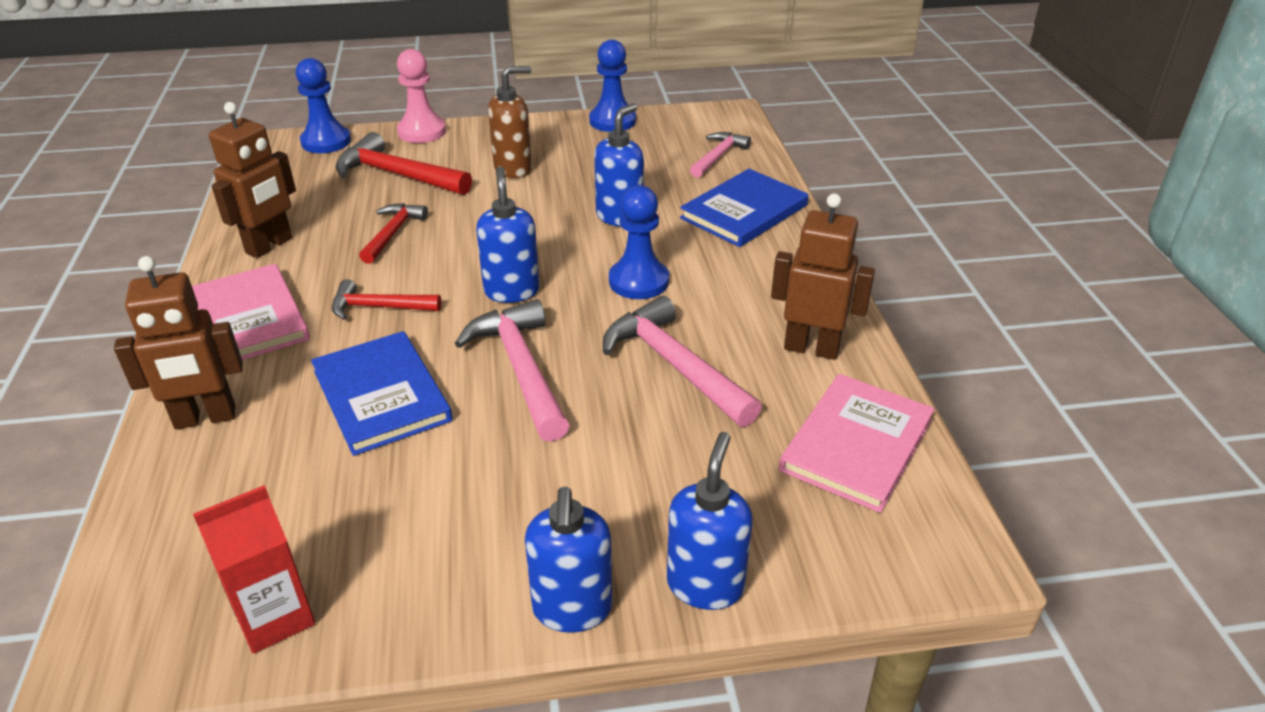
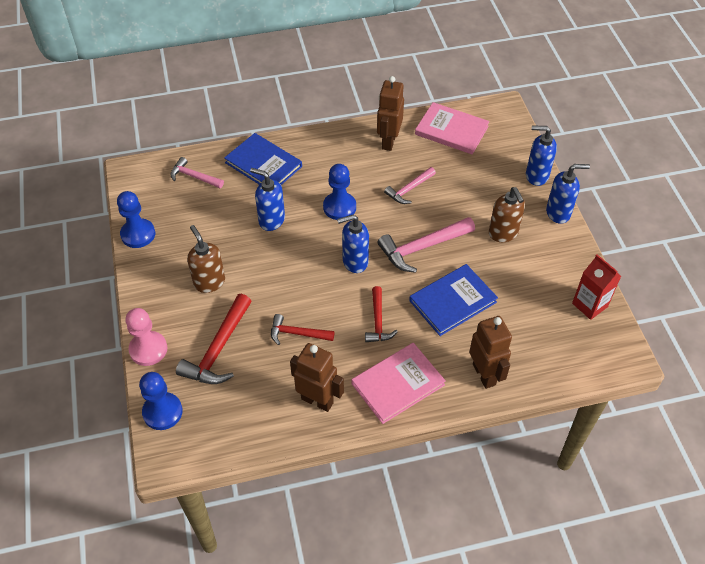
camera: 95 degrees left, 15 degrees up
(529, 492) = (503, 233): none -> brown soap dispenser
(674, 365) = (409, 189): pink hammer -> pink hammer, size x0.61

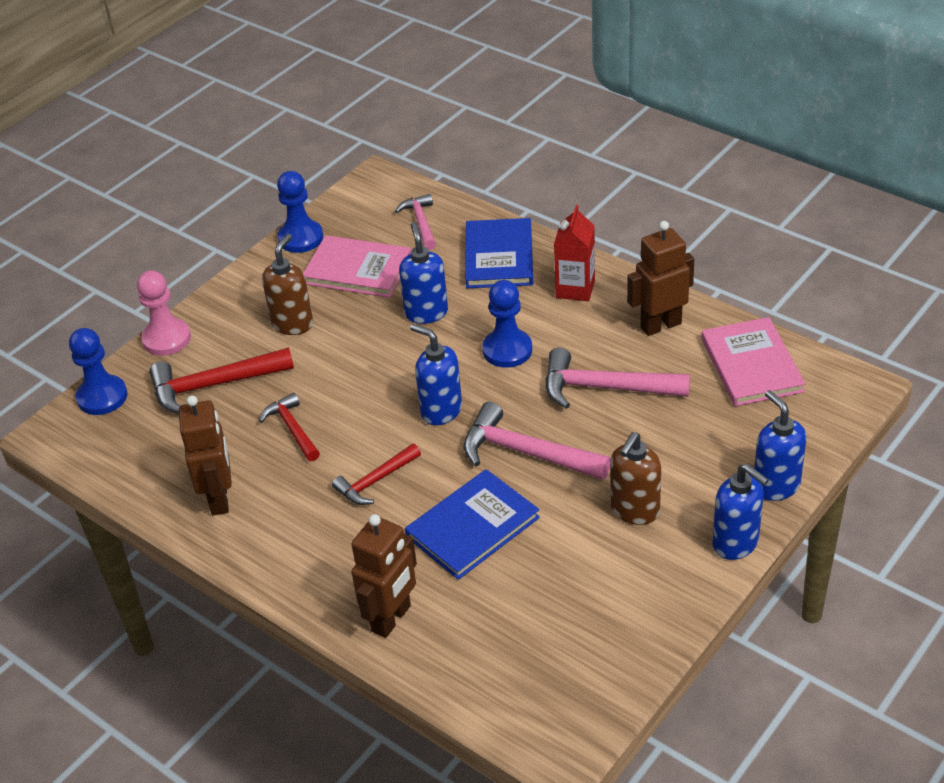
camera: 55 degrees right, 10 degrees down
(398, 384) = (303, 550): pink book -> pink book (358, 270)
(409, 189) = (604, 388): pink hammer -> pink hammer, size x1.63
(453, 301) = (472, 527): blue book -> blue book turned 60 degrees counterclockwise
(589, 305) = (610, 662): red carton -> red carton (575, 289)

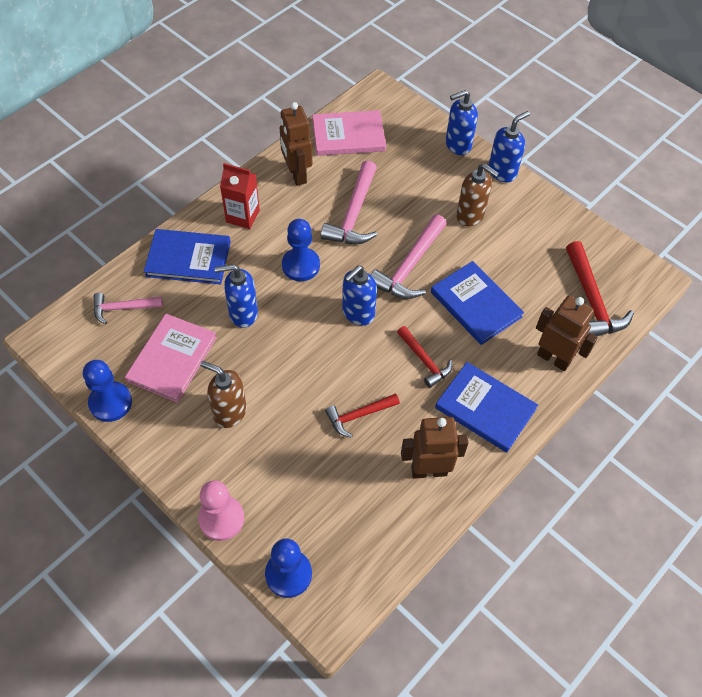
camera: 90 degrees left, 15 degrees up
(213, 385) = (294, 477): red hammer -> red hammer (592, 300)
(307, 547) = (485, 408): none -> blue book

